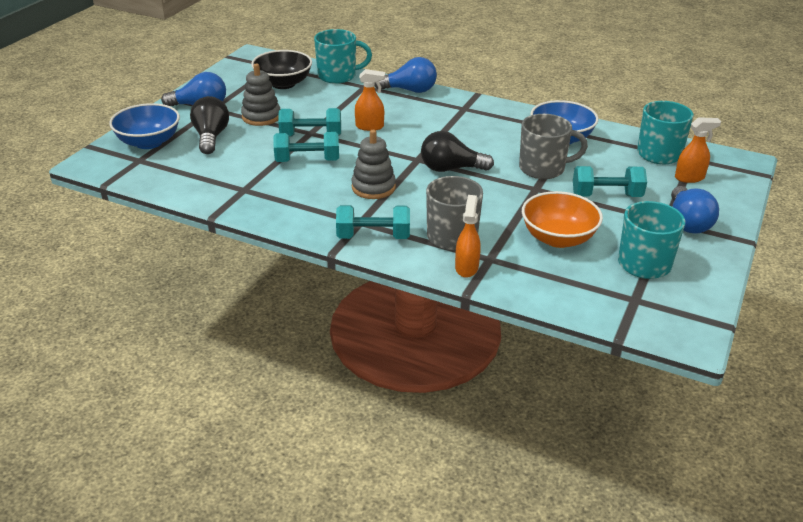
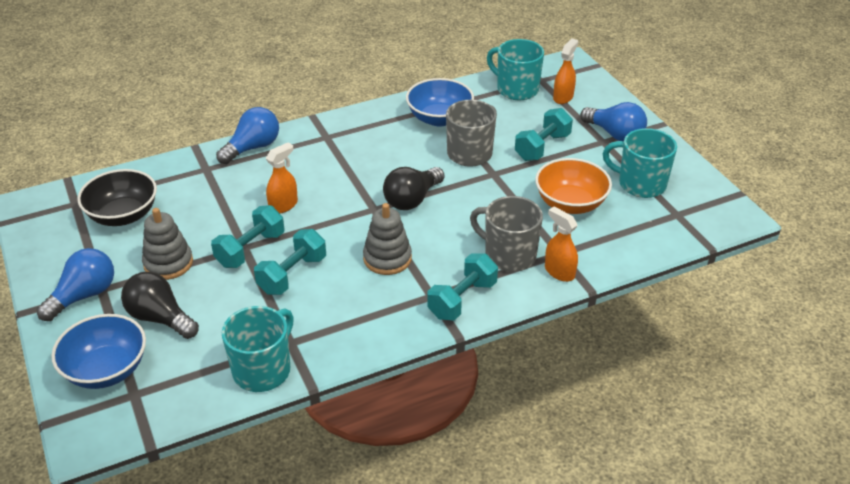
camera: 50 degrees left, 5 degrees up
(338, 76) = (162, 173): turquoise mug -> turquoise mug (263, 370)

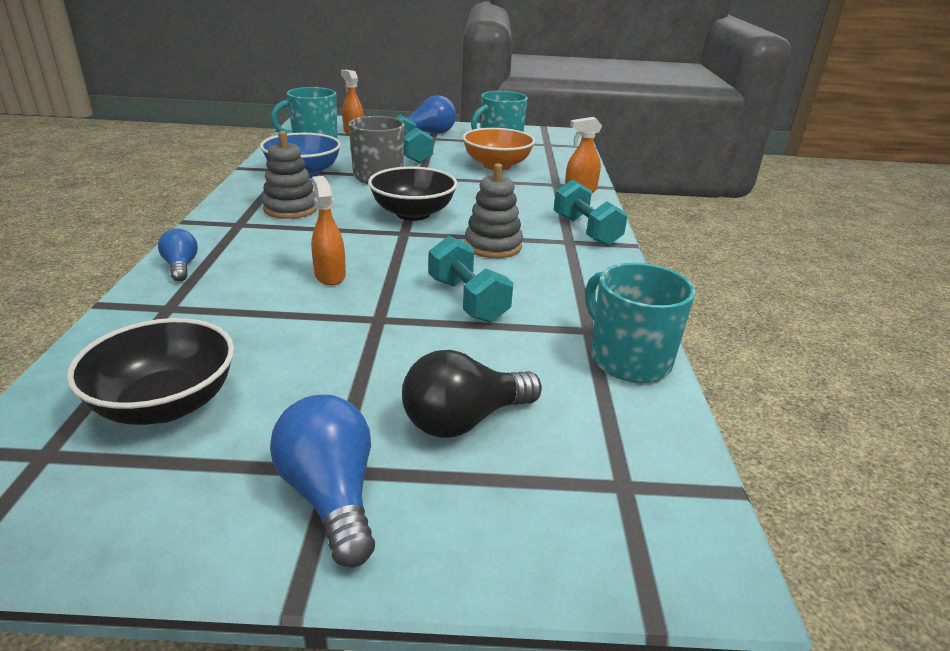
camera: 65 degrees left, 10 degrees down
(106, 370) = (549, 506): blue bowl -> none
(168, 263) = (344, 385): grey stacking toy -> grey stacking toy (290, 209)
(250, 250) = (389, 315): turquoise dumbbell -> none
(252, 148) = (181, 267): blue light bulb -> blue light bulb, size x0.60
(412, 199) = (413, 213): black light bulb -> black bowl
(508, 255) = (540, 200): grey mug -> none

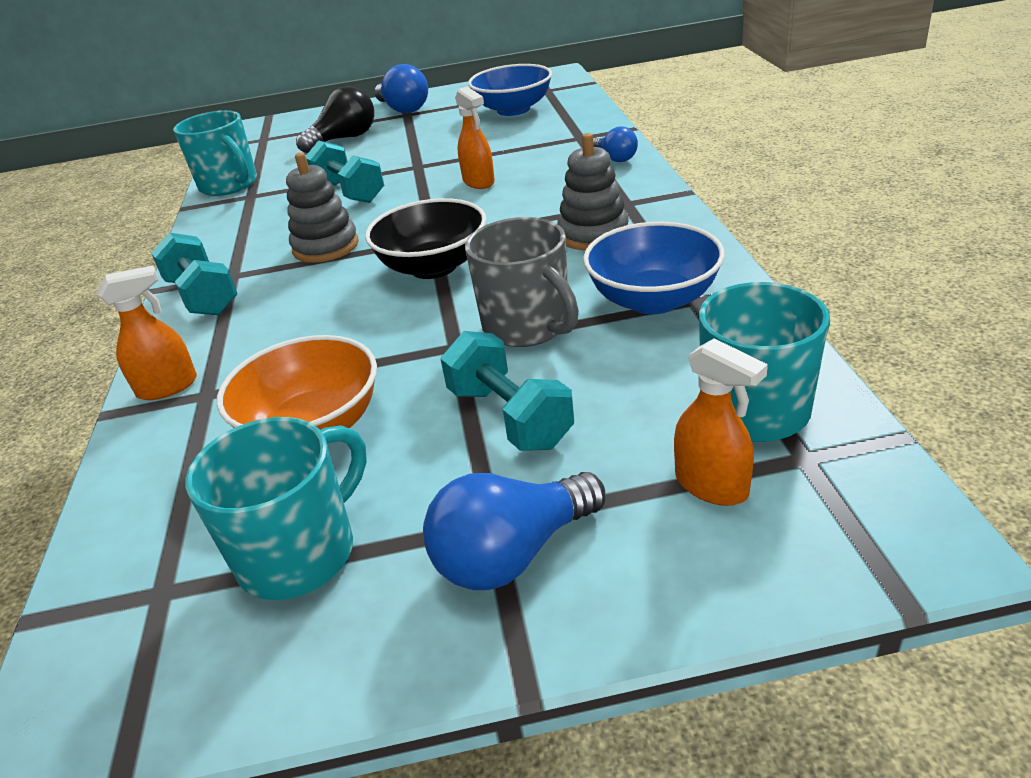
camera: 175 degrees right, 5 degrees up
(165, 404) = (513, 110): black bowl -> blue bowl

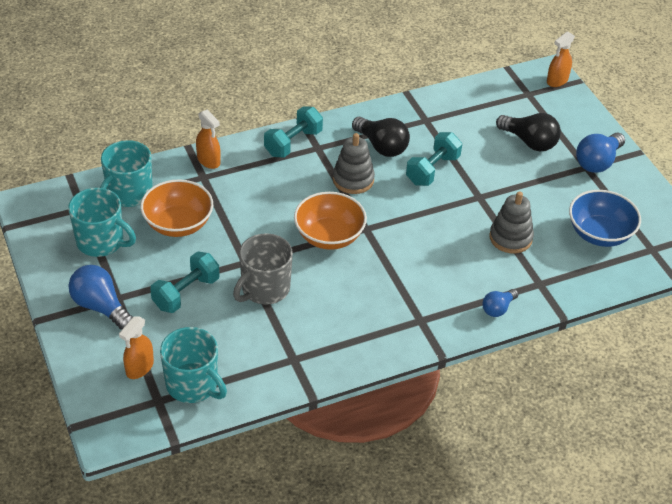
camera: 70 degrees right, 10 degrees up
(229, 185) = (442, 103): turquoise mug -> turquoise mug (128, 194)
(274, 225) = (382, 146): none -> black light bulb
(433, 267) = (329, 236): black bowl -> orange bowl
(479, 182) = (452, 236): orange spray bottle -> orange spray bottle (557, 81)
(593, 234) = (373, 307): grey stacking toy -> grey stacking toy (510, 238)
(653, 300) = (293, 341): blue bowl -> none

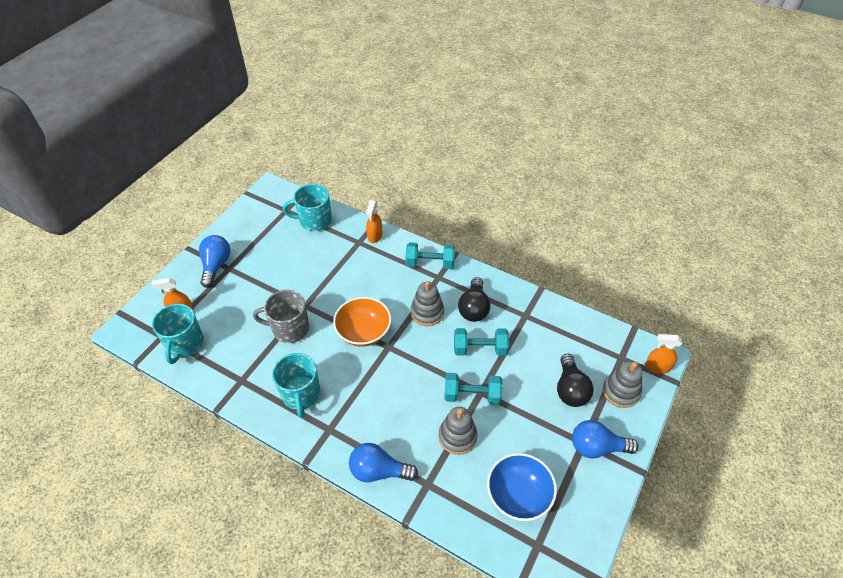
camera: 55 degrees right, 5 degrees up
(101, 242) = (266, 234): turquoise mug -> turquoise mug (301, 394)
(178, 224) = (309, 256): orange bowl -> none
(186, 293) = (256, 295): turquoise dumbbell -> turquoise dumbbell (472, 395)
(498, 308) = (379, 471): blue light bulb -> blue light bulb, size x1.67
(560, 115) = (621, 391): none -> grey stacking toy

